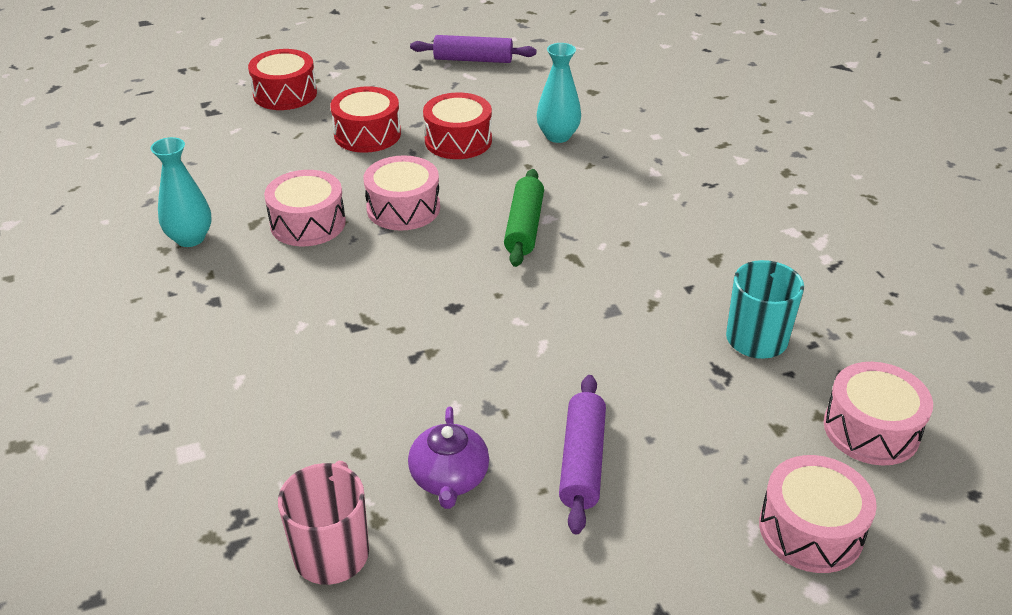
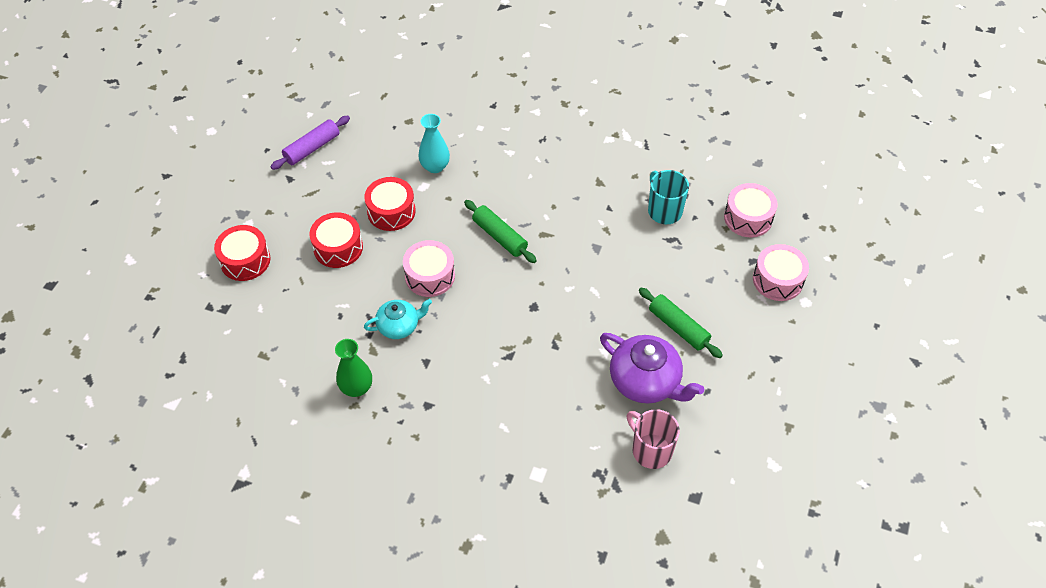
camera: 50 degrees left, 15 degrees up
(190, 238) = (356, 388): turquoise vase -> green vase
(308, 223) = (399, 326): pink drum -> turquoise teapot
(449, 478) = (646, 381): purple teapot -> purple teapot, size x1.64
(582, 461) = (678, 327): purple rolling pin -> green rolling pin

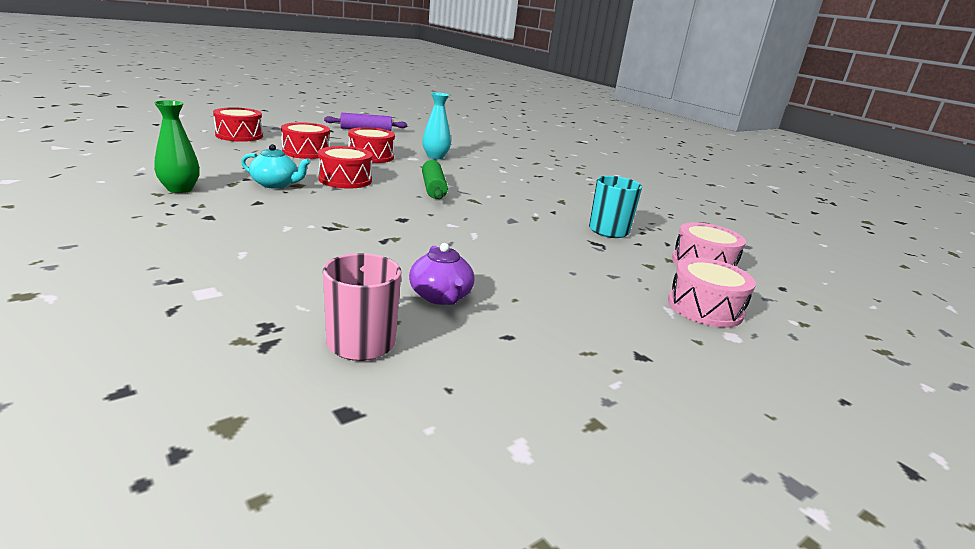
camera: 30 degrees right, 30 degrees down
(430, 276) = (345, 180): pink drum -> red drum
(646, 381) = (440, 297): purple teapot -> purple teapot, size x0.61
(678, 327) = (534, 284): green rolling pin -> none

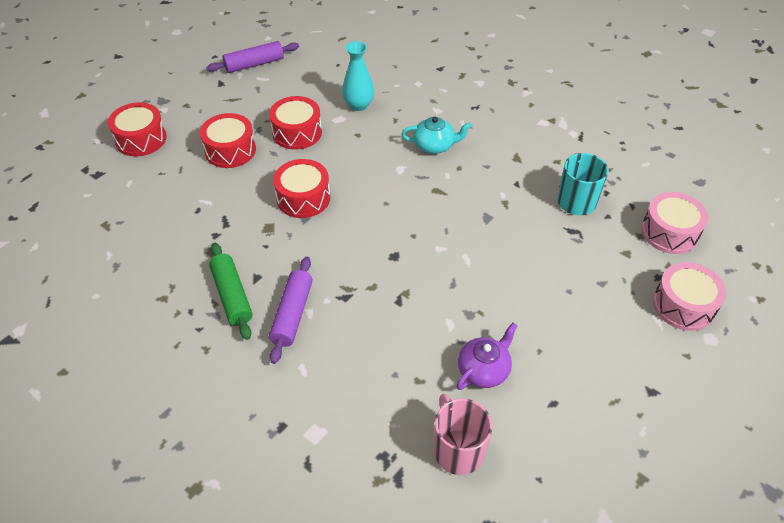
camera: 10 degrees left, 25 degrees up
(180, 189) = (174, 282): green vase -> none
(269, 225) = (292, 314): none -> purple rolling pin
(275, 184) = (248, 235): turquoise teapot -> turquoise teapot (434, 146)
(433, 188) = (391, 181): green rolling pin -> green rolling pin (232, 296)
(440, 297) = (484, 370): purple teapot -> purple teapot turned 105 degrees counterclockwise

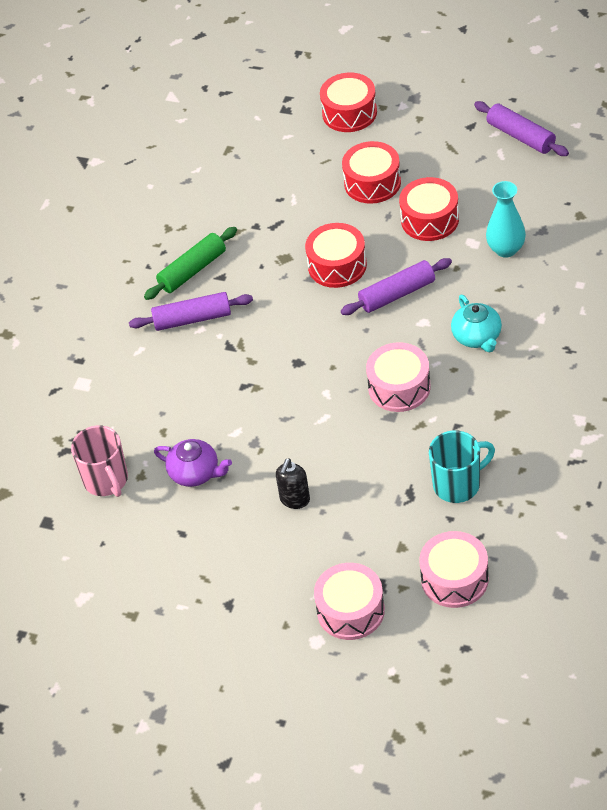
camera: 75 degrees right, 0 degrees up
(361, 174) = (397, 294): none -> purple rolling pin
(457, 450) = (106, 480): pink mug -> pink mug turned 105 degrees clockwise
(459, 203) = (399, 387): none -> pink drum
(548, 305) = (294, 500): none -> black soap dispenser

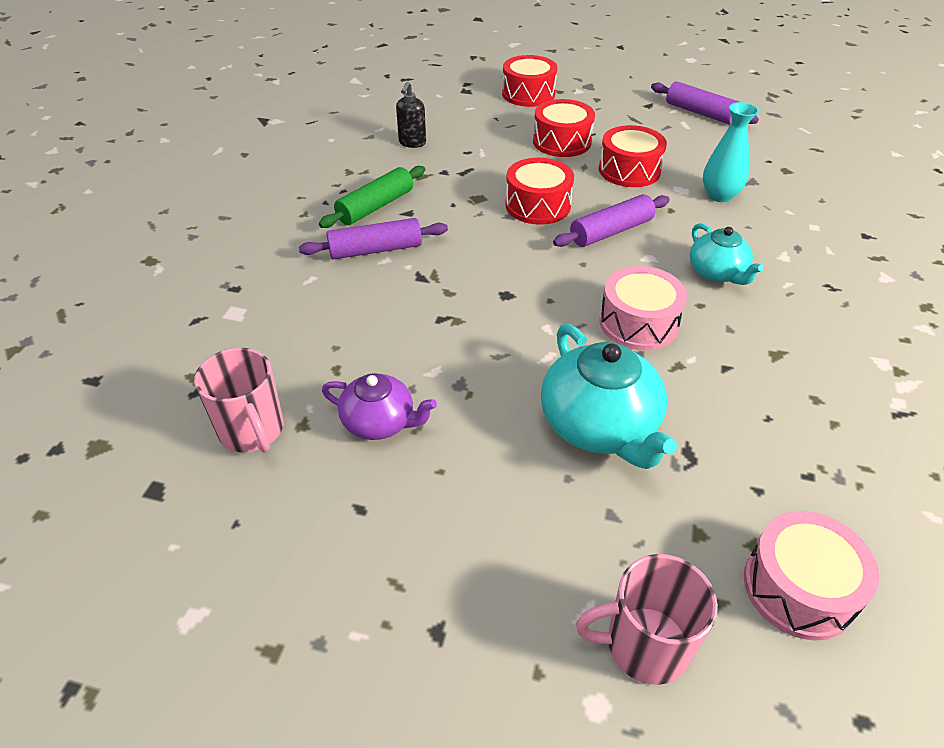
camera: 10 degrees left, 5 degrees down
(294, 500) = (525, 461): black soap dispenser -> black soap dispenser (412, 143)
(350, 610) = (644, 645): pink drum -> pink mug
(351, 474) = (600, 426): none -> turquoise teapot
(458, 484) = (753, 442): turquoise mug -> none

